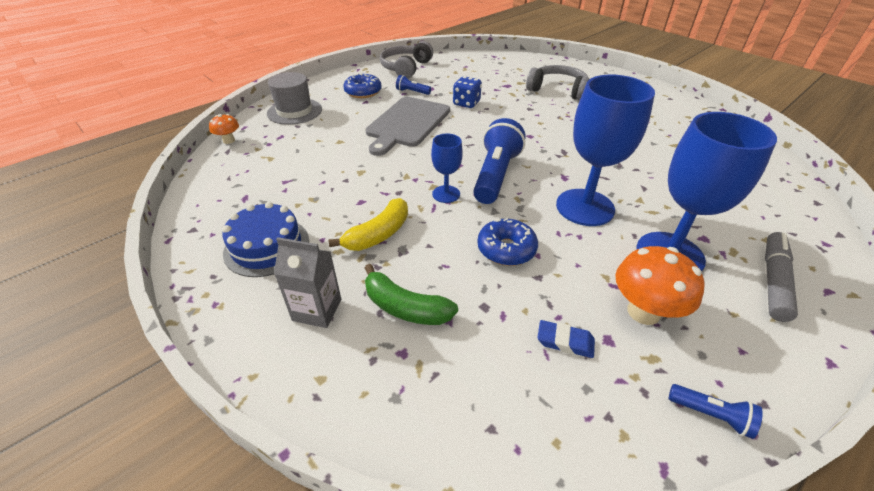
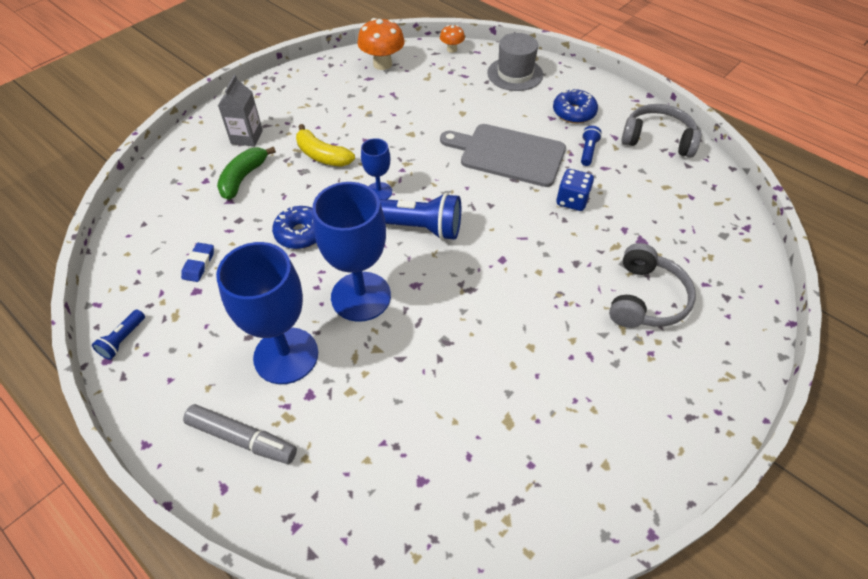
camera: 85 degrees right, 10 degrees up
(267, 246) = (311, 102): blue cake -> none
(643, 312) = (219, 319): orange mushroom -> orange mushroom (382, 64)

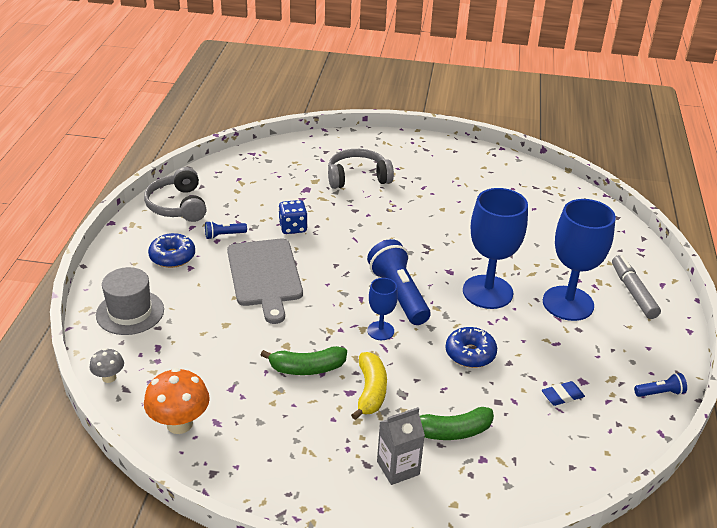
camera: 125 degrees left, 15 degrees down
(377, 134) = (307, 368): none -> green banana
(452, 49) = (109, 377): orange mushroom -> grey mushroom

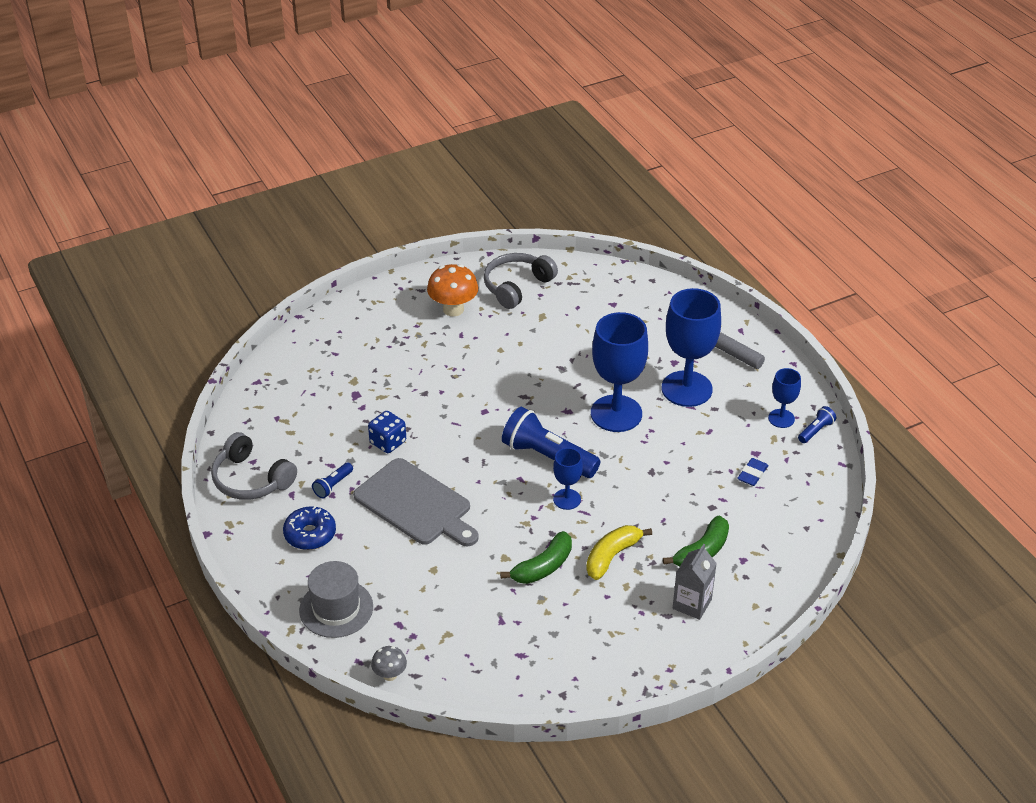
camera: 35 degrees left, 5 degrees up
(179, 424) = (494, 674): orange mushroom -> orange mushroom (453, 309)
(357, 177) = (390, 356): grey headphones -> grey headphones (517, 286)
(370, 391) = (612, 556): yellow banana -> yellow banana turned 105 degrees counterclockwise
(470, 353) = (654, 478): blue donut -> none
(635, 367) = (781, 418): none -> blue goblet

